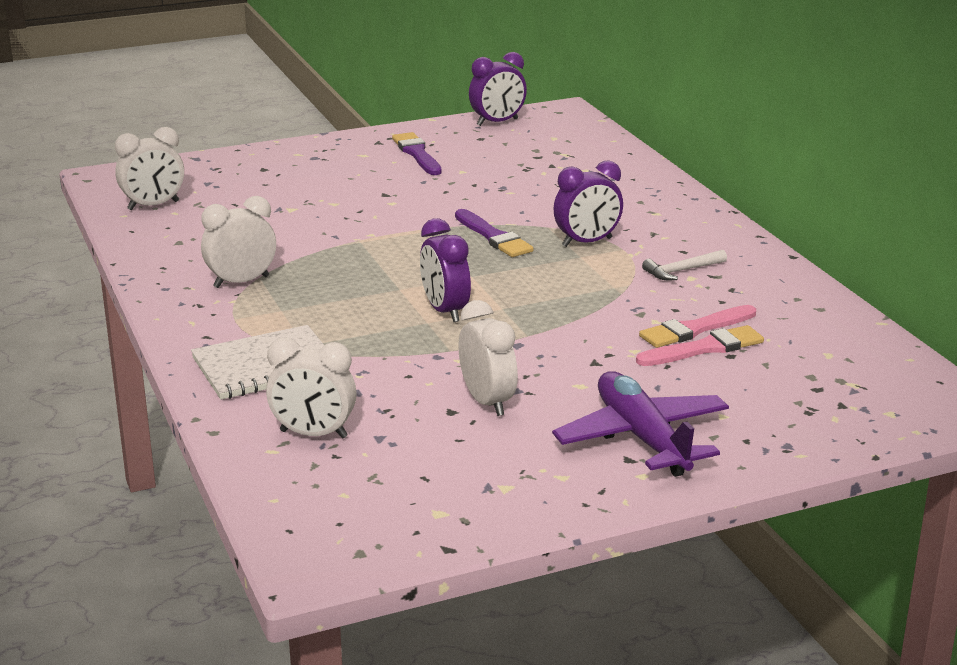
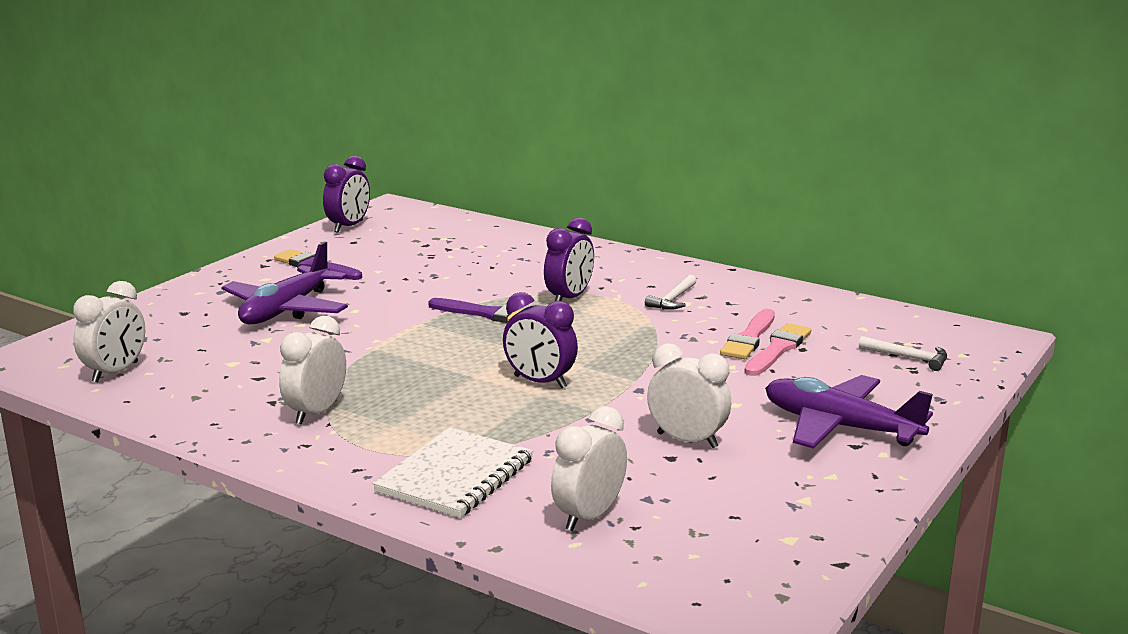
camera: 35 degrees left, 5 degrees down
(313, 434) = (589, 516): white clock -> white clock turned 150 degrees clockwise
(340, 187) = (286, 310): none -> purple plane
(824, 398) = (908, 358): none -> white hammer

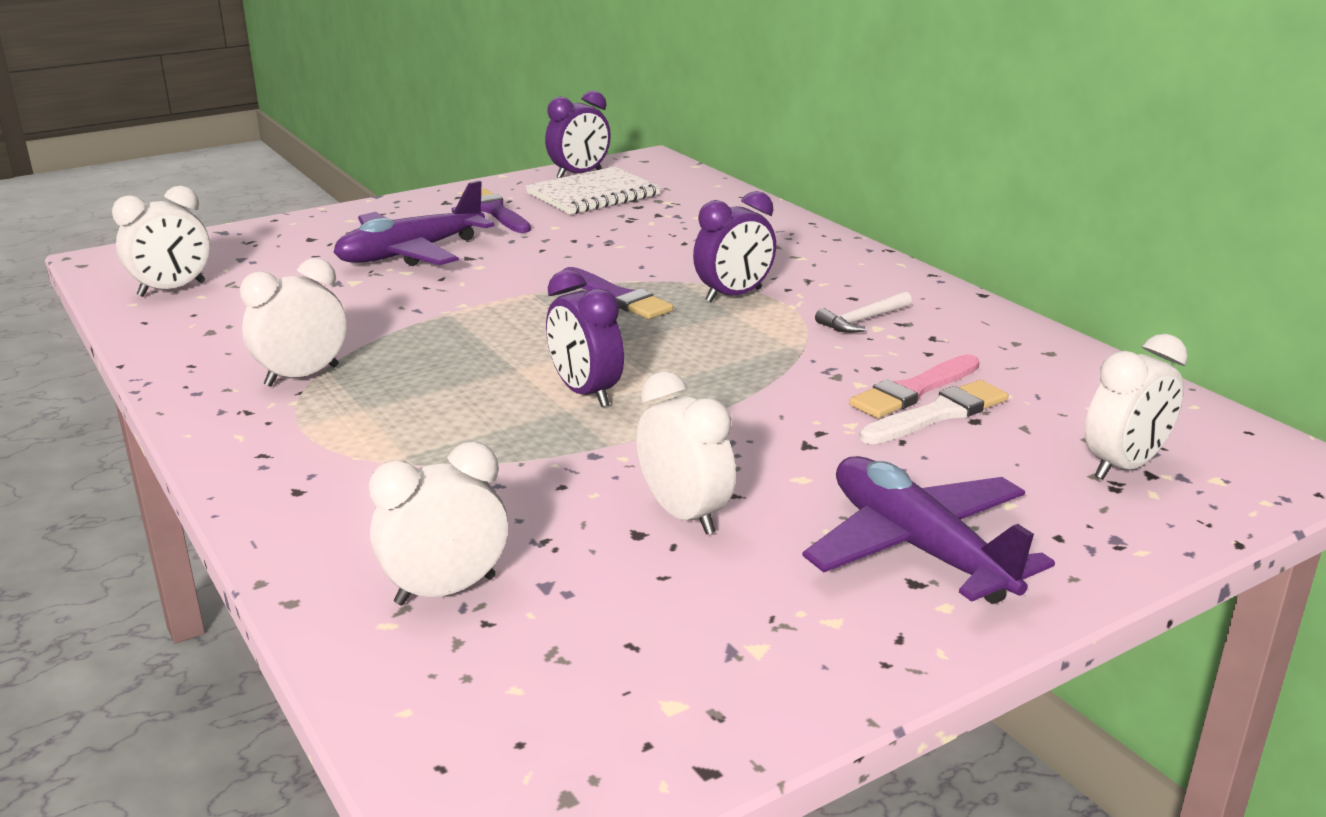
camera: 25 degrees right, 5 degrees up
(455, 476) = (354, 491): white notebook -> white notebook (593, 194)
(778, 349) = (938, 414): pink brush -> white brush
(908, 358) = (1124, 466): white hammer -> white clock

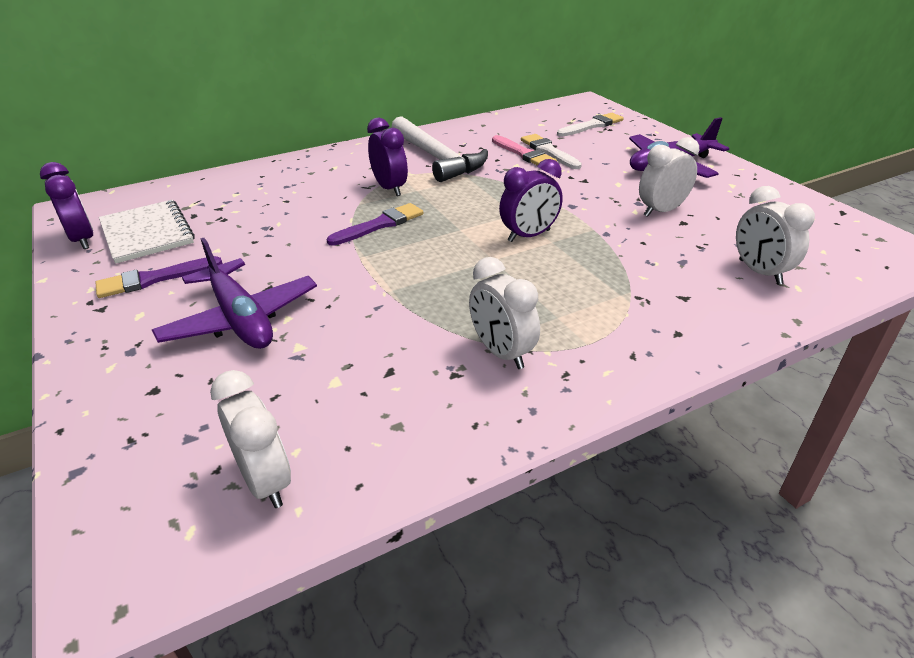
camera: 85 degrees left, 10 degrees up
(863, 320) = (437, 158): white hammer -> white hammer, size x2.22
(1124, 466) = (592, 125): white clock -> white brush

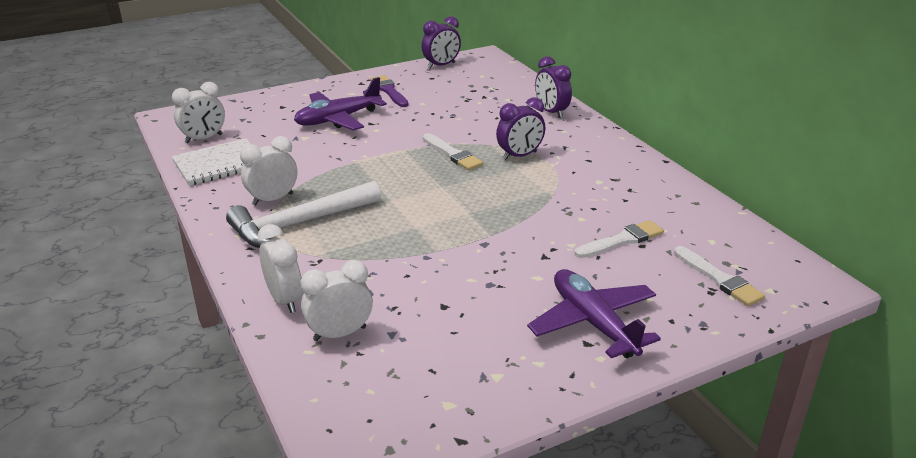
camera: 90 degrees right, 5 degrees down
(147, 233) = (448, 80): white notebook -> white notebook (219, 164)
(380, 225) = (453, 154): purple brush -> white brush
(437, 158) = (591, 176): white hammer -> white hammer (300, 223)
(524, 154) = (611, 224): pink brush -> none
(529, 236) = (426, 217): purple clock -> purple clock (551, 112)
(661, 211) = (470, 296): white clock -> white clock (284, 300)

